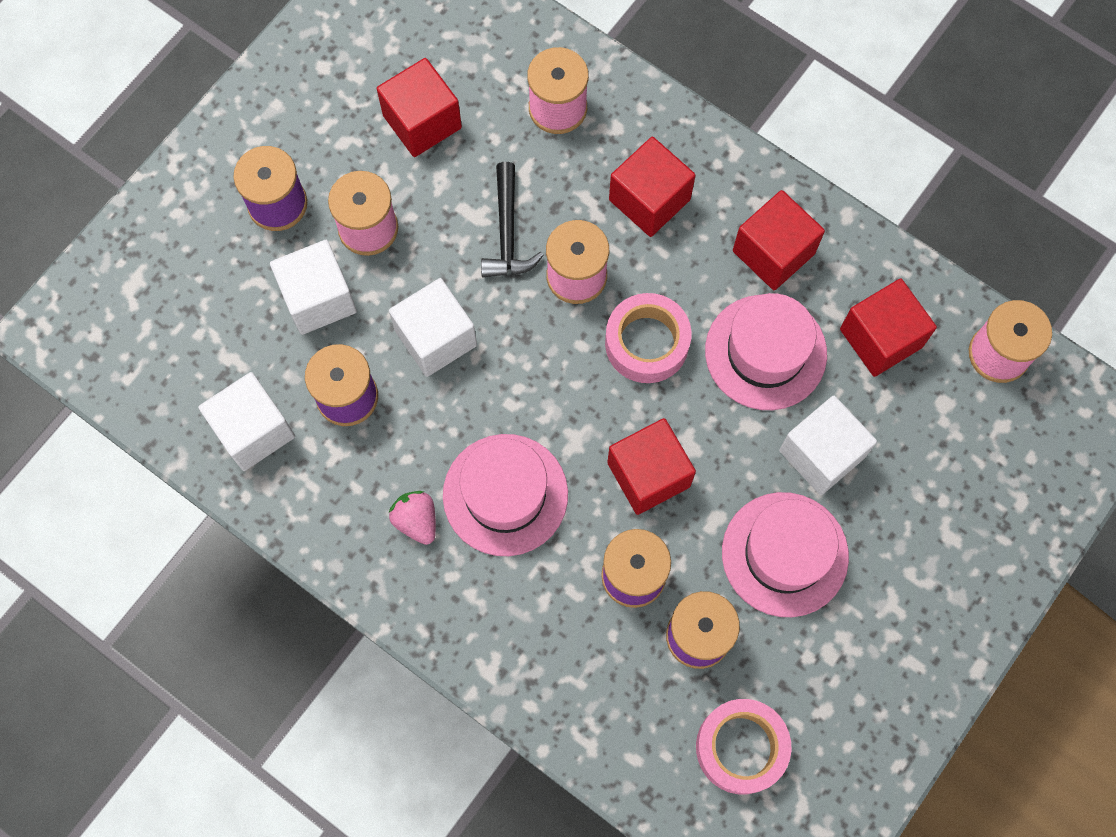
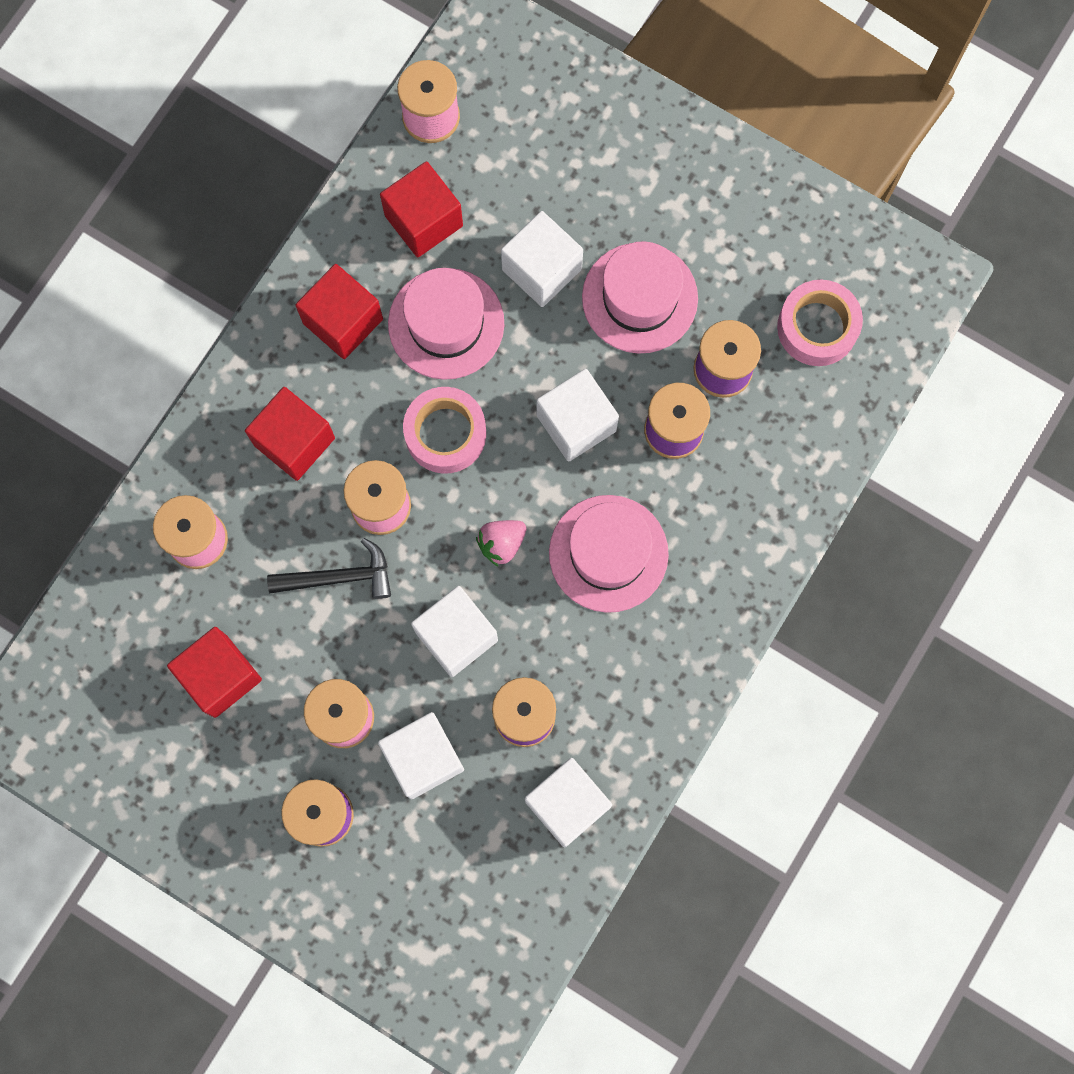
camera: 95 degrees left, 5 degrees up
(416, 520) = (641, 634): pink strawberry -> pink strawberry (501, 543)
(648, 474) = (576, 423): red cube -> white cube

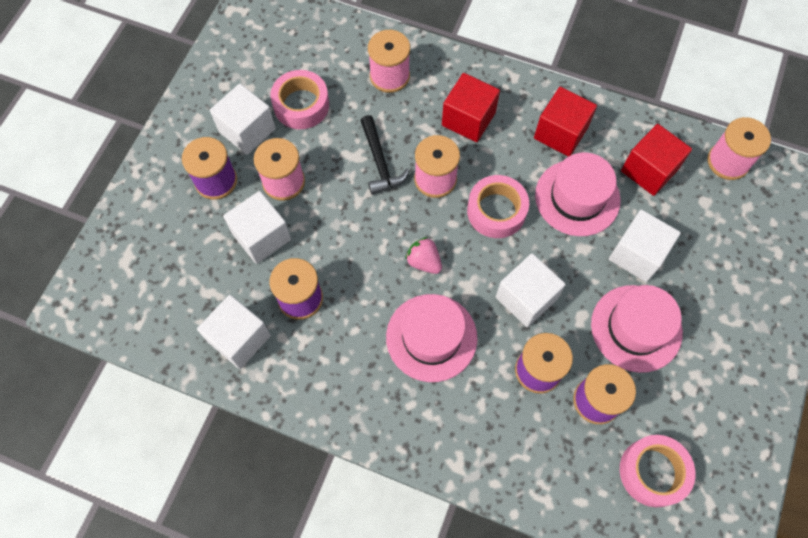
camera: 80 degrees right, 10 degrees down
(220, 676) = (301, 105): red cube -> pink tape
(456, 636) = (351, 243): white cube -> white cube (247, 130)

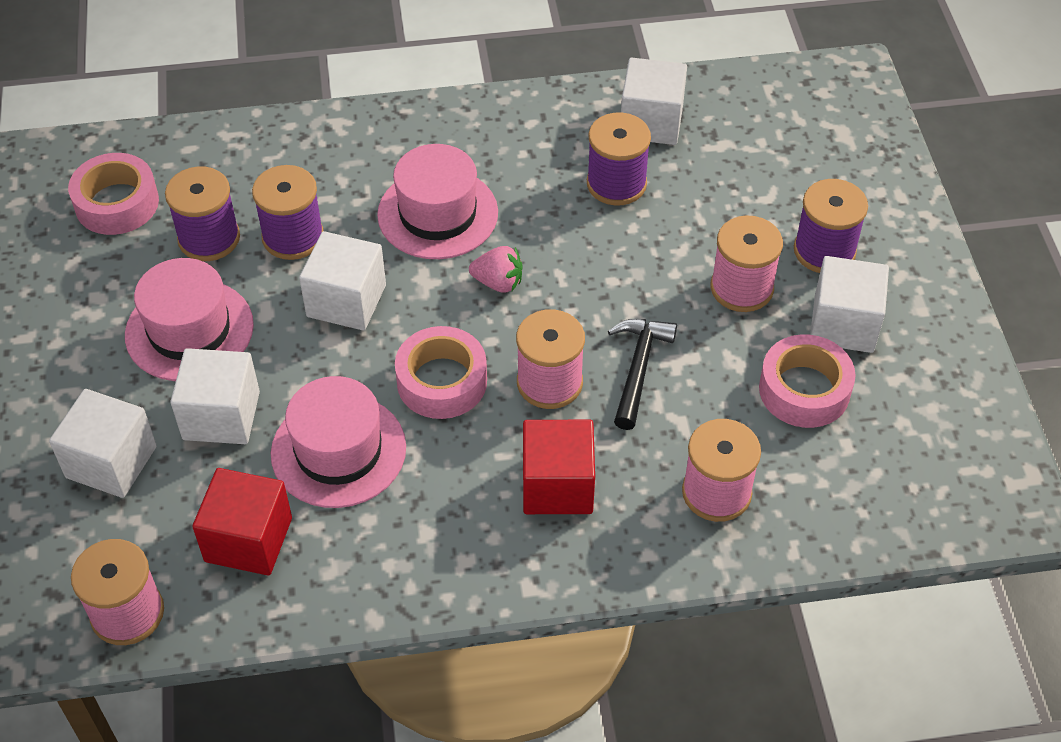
camera: 150 degrees right, 15 degrees down
(261, 236) = (714, 220): white cube -> white cube (111, 462)
(380, 162) = (638, 368): black hammer -> black hammer turned 60 degrees clockwise
(560, 133) = (409, 532): red cube -> none

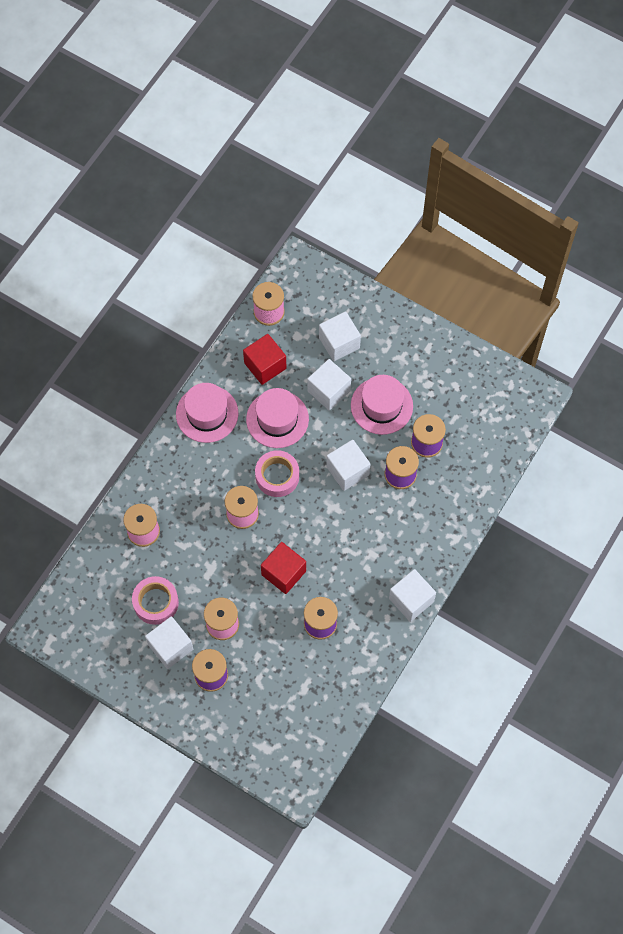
camera: 130 degrees right, 15 degrees up
(117, 203) = (477, 421): pink tape -> none
(438, 213) = (365, 538): pink hat -> pink hat (207, 414)
(498, 282) = (307, 533): pink strawberry -> none
(557, 485) = (195, 480): red cube -> red cube (283, 573)
(638, 368) = (220, 551): black hammer -> none
(651, 122) = (343, 669): white cube -> white cube (411, 600)

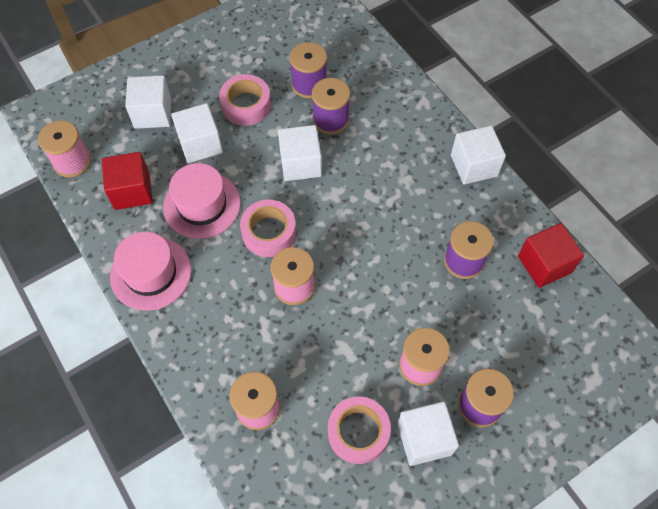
camera: 65 degrees left, 5 degrees down
(283, 573) = (387, 273): red cube -> red cube (544, 264)
(381, 406) = (246, 105): pink hat -> pink tape

